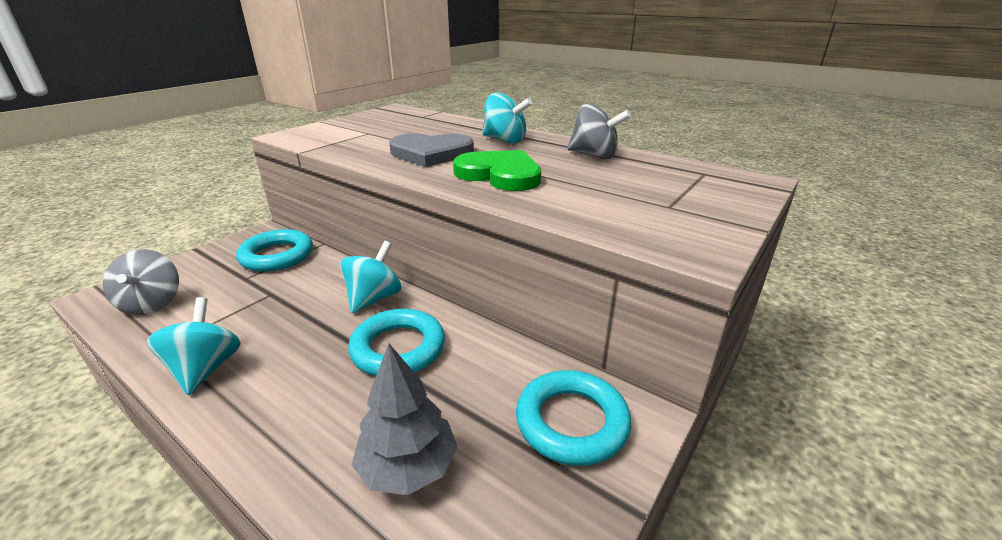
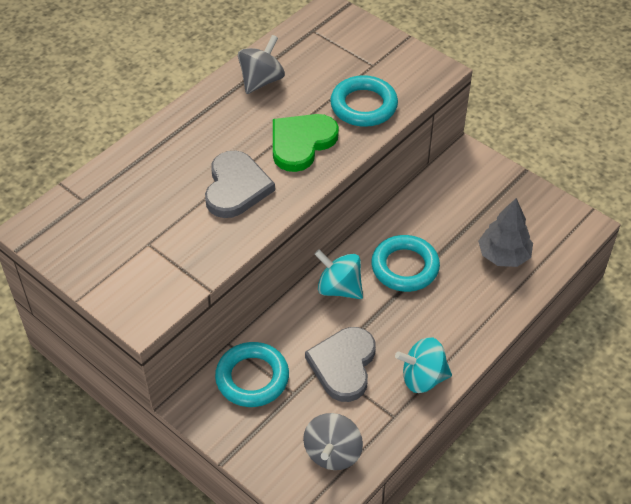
camera: 85 degrees left, 20 degrees up
(152, 304) = (332, 453): grey spinning top -> grey spinning top turned 120 degrees clockwise
(263, 306) = (343, 365): none -> grey heart
(505, 140) = (203, 133): turquoise spinning top -> none
(571, 422) = (472, 185): turquoise ring -> turquoise ring (363, 106)

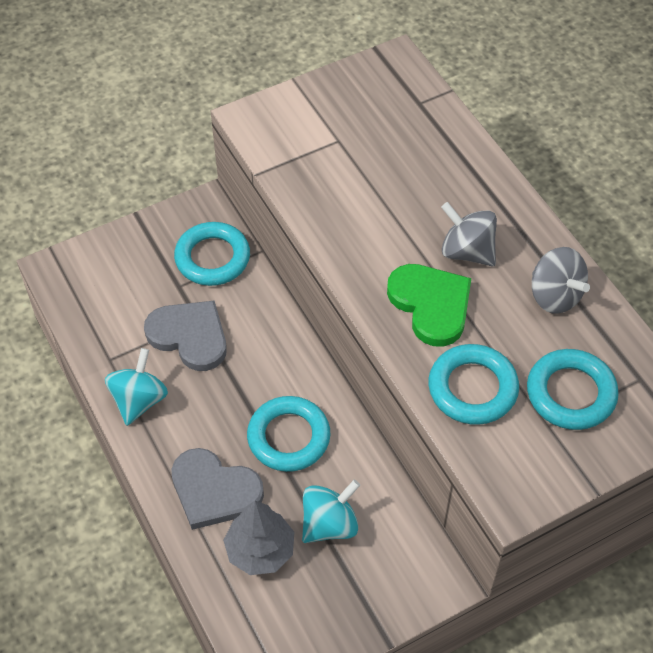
camera: 110 degrees right, 5 degrees up
(236, 187) = (385, 227): grey heart -> grey heart (214, 491)
(332, 453) = (99, 297): grey spinning top -> grey spinning top (467, 251)
(339, 288) = (287, 364): turquoise spinning top -> turquoise spinning top (329, 524)
(342, 59) = (571, 393): none -> turquoise ring

